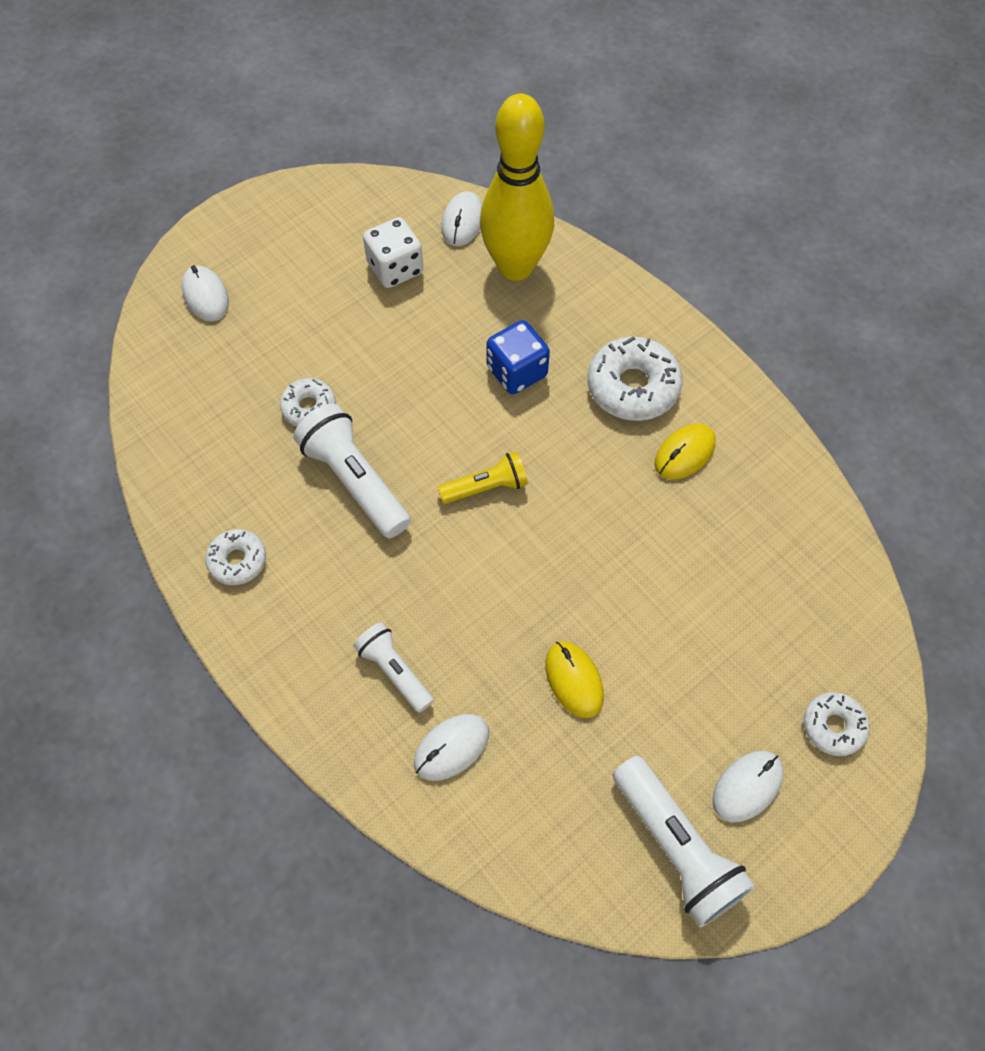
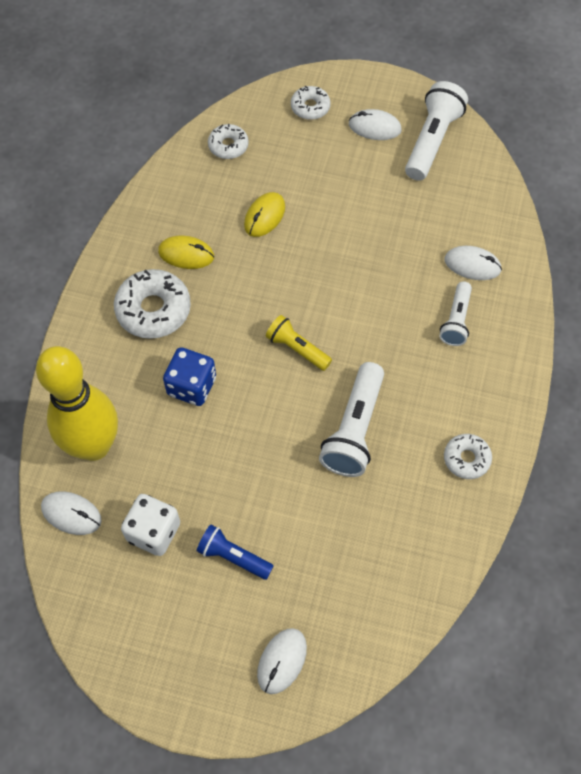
camera: 125 degrees left, 0 degrees up
(309, 408) = (322, 501): white donut -> white donut (228, 146)
(322, 311) = (233, 557): none -> blue flashlight
(462, 222) = (71, 514): white mouse -> white mouse turned 45 degrees clockwise
(574, 680) = (384, 230): yellow mouse -> yellow mouse (264, 216)

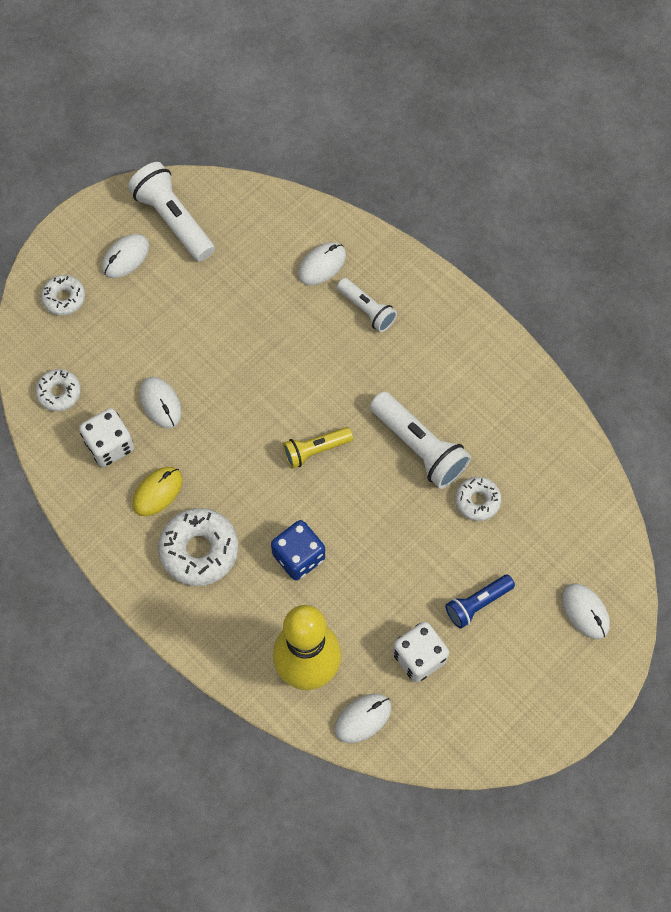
camera: 60 degrees left, 5 degrees up
(206, 201) = (110, 445): none -> white dice
(264, 216) = (160, 403): yellow mouse -> white mouse
(466, 459) = (495, 377): white donut -> white donut (477, 501)

